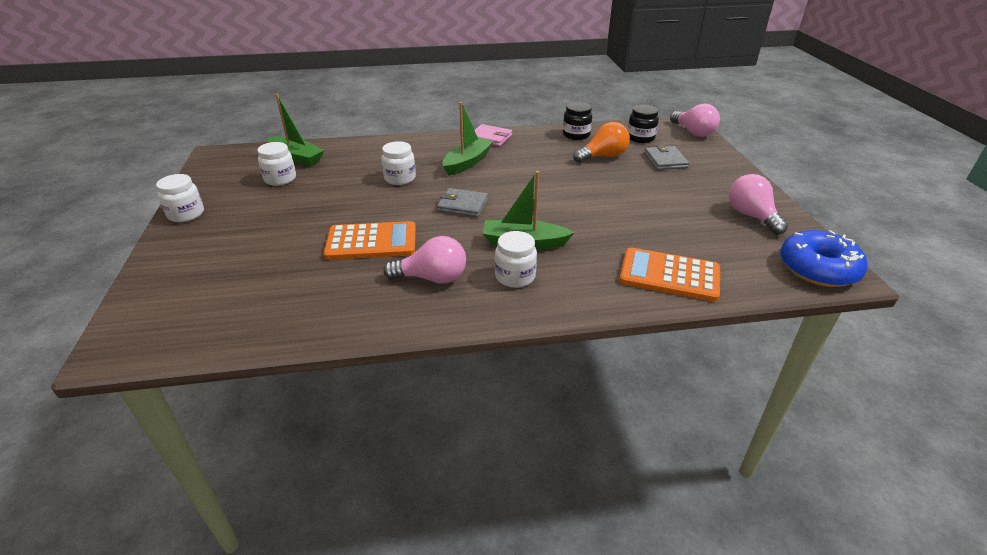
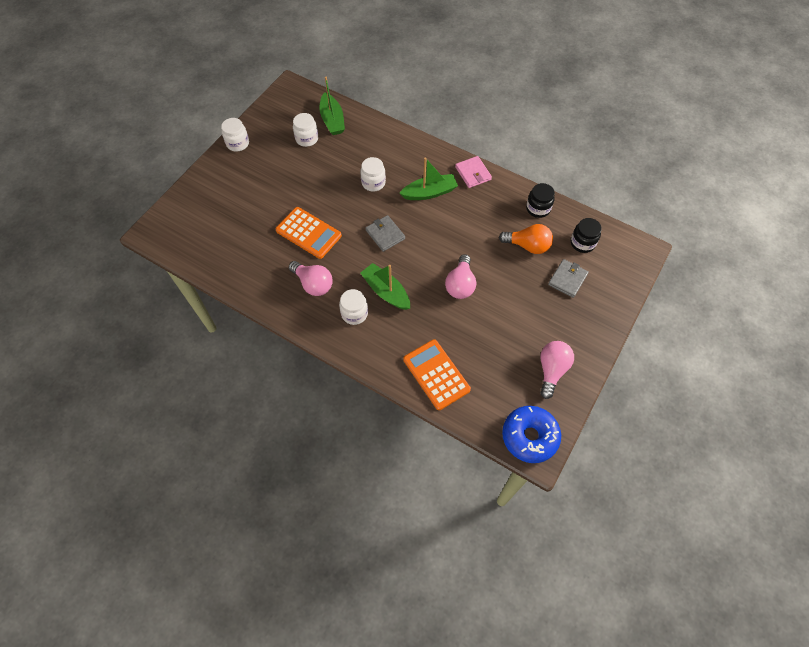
camera: 40 degrees right, 25 degrees up
(693, 132) = (634, 263): pink light bulb -> pink light bulb (460, 284)

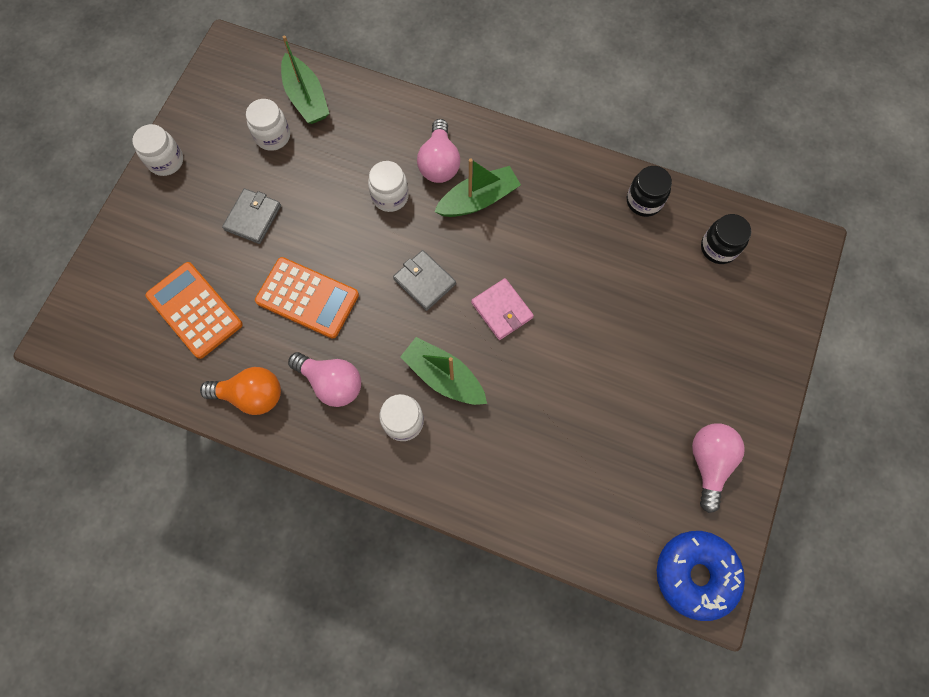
camera: 10 degrees left, 10 degrees up
(436, 374) = (543, 500): orange calculator -> orange calculator (194, 310)
(460, 284) = (552, 346): pink light bulb -> pink light bulb (439, 163)
(473, 173) = (537, 157): pink wallet -> pink wallet (502, 310)
(528, 246) = (639, 265): orange light bulb -> orange light bulb (251, 395)
(567, 279) = (707, 311): grey wallet -> grey wallet (253, 217)

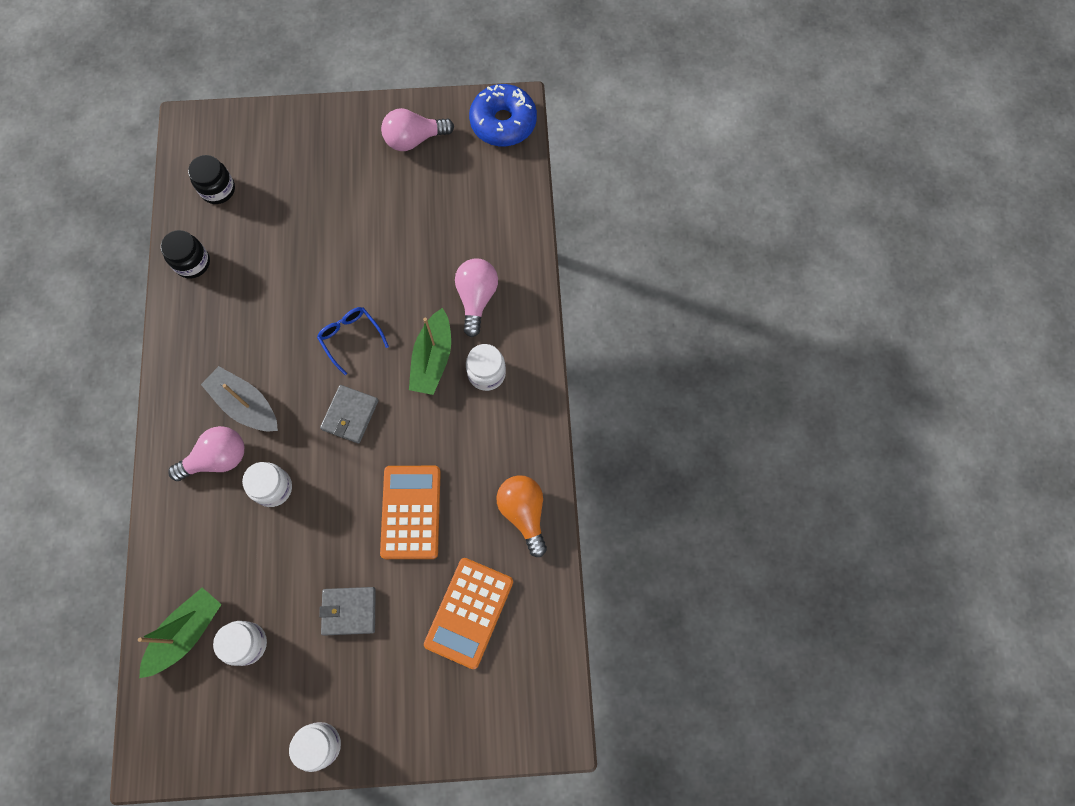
camera: 115 degrees left, 0 degrees up
(331, 383) = (481, 449): pink light bulb -> pink light bulb (476, 298)
(478, 199) = (245, 405): green boat -> grey boat
(502, 310) = (350, 338): pink wallet -> blue glasses

